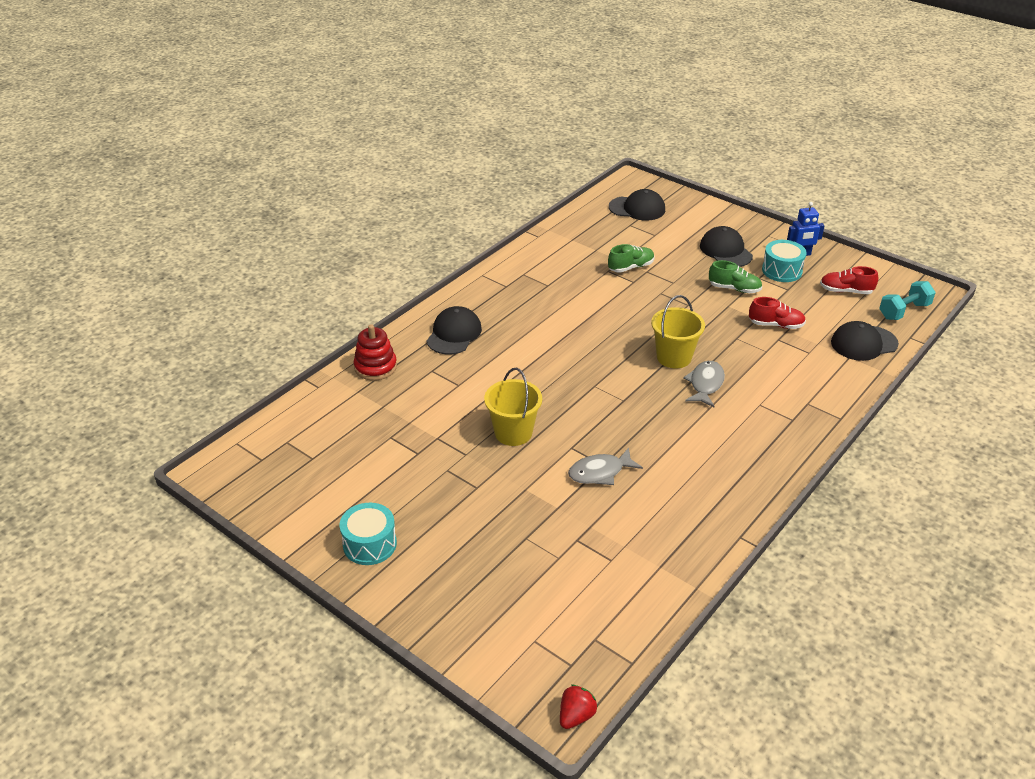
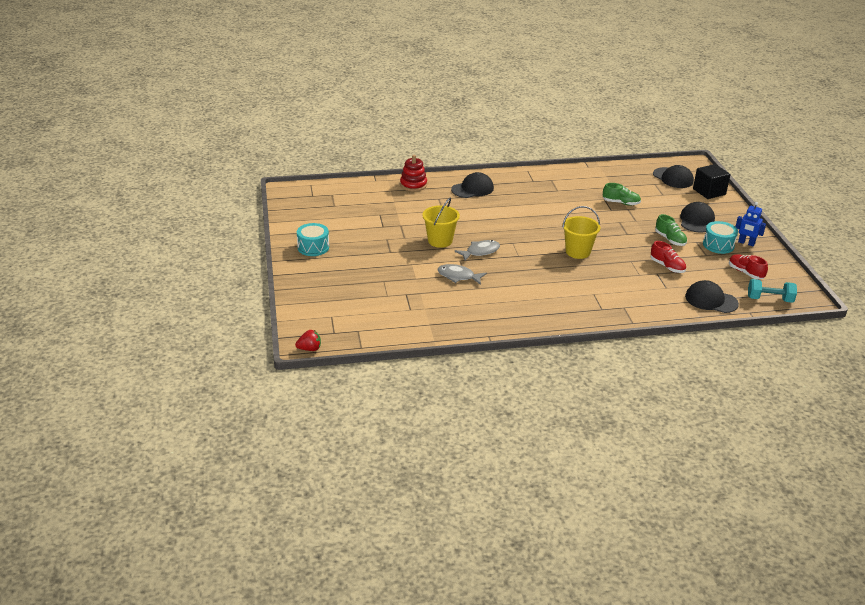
camera: 40 degrees right, 5 degrees down
(690, 209) = (709, 192): none -> black cube
(705, 384) = (576, 271): grey fish -> grey fish (480, 252)

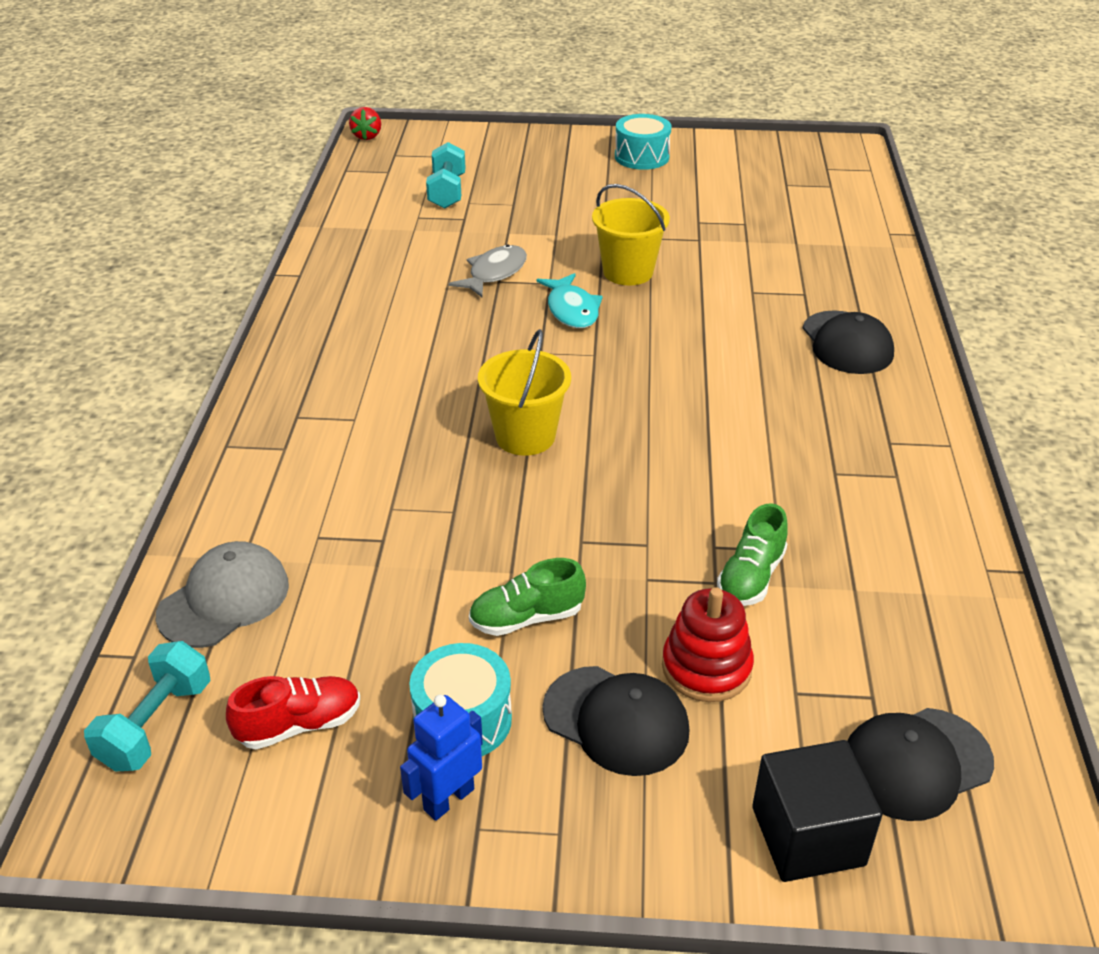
camera: 105 degrees right, 5 degrees up
(377, 304) = (447, 192): none -> turquoise dumbbell
(413, 185) = (868, 272): red stacking toy -> red stacking toy (706, 667)
(480, 252) = (571, 310): grey fish -> turquoise fish
(667, 266) = (402, 568): red shoe -> none
(711, 300) = (224, 599): black cap -> grey cap

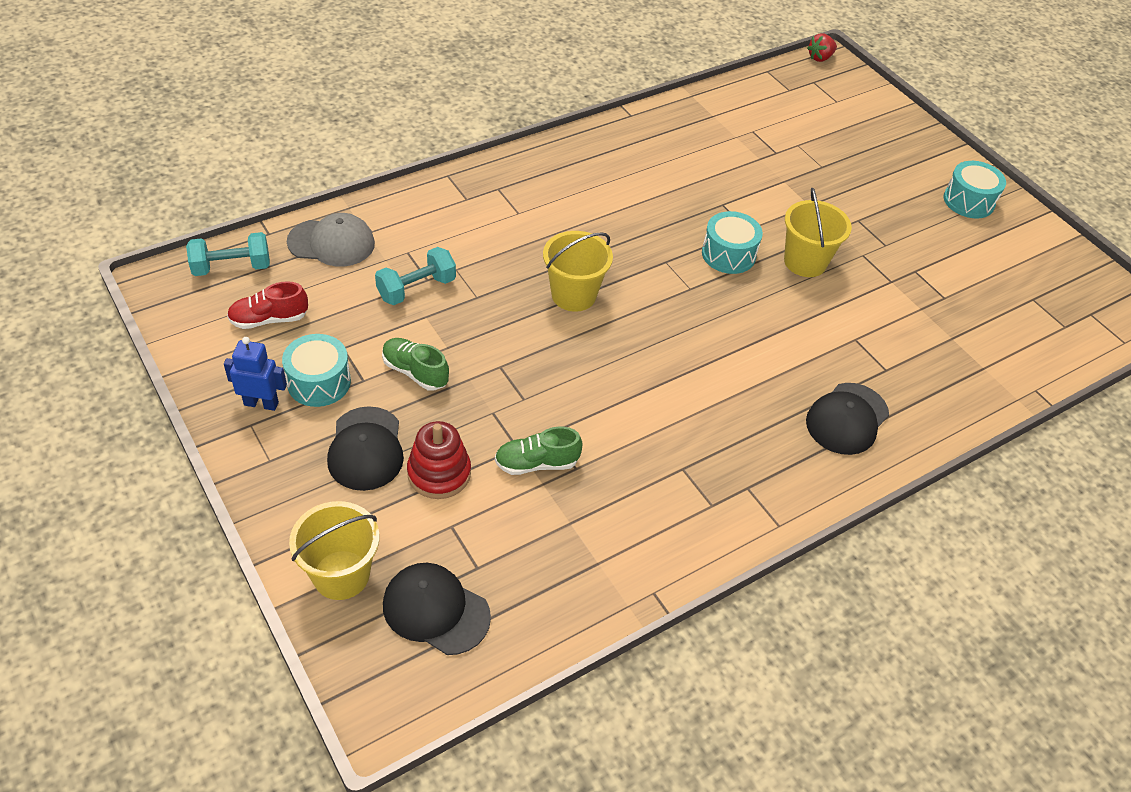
camera: 50 degrees right, 10 degrees up
(299, 725) = (269, 319): red shoe -> red shoe turned 135 degrees clockwise
(447, 192) = (798, 128): turquoise dumbbell -> turquoise dumbbell (416, 289)
(494, 273) = (729, 198): grey fish -> none
(571, 310) = (728, 254): turquoise fish -> turquoise drum
(808, 836) = (341, 575): black cube -> yellow bucket

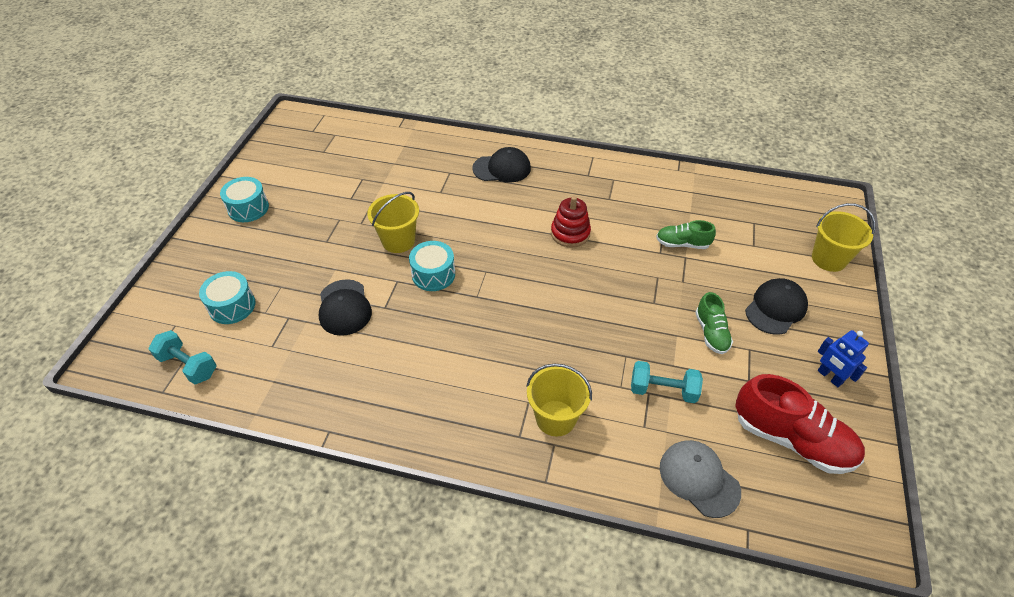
camera: 130 degrees left, 0 degrees up
(232, 267) = (799, 512): turquoise dumbbell -> turquoise dumbbell (188, 365)
(269, 319) = (792, 439): red shoe -> red shoe, size x1.81
(319, 382) = (781, 367): turquoise drum -> turquoise drum (232, 306)
(436, 610) = (788, 220): black cap -> black cap (344, 307)
(439, 473) = (741, 271): red stacking toy -> red stacking toy (570, 233)
(536, 463) = (682, 244): green shoe -> green shoe turned 150 degrees clockwise
(573, 295) = (561, 314): yellow bucket -> yellow bucket (555, 418)
(820, 58) = (105, 372): red strawberry -> none

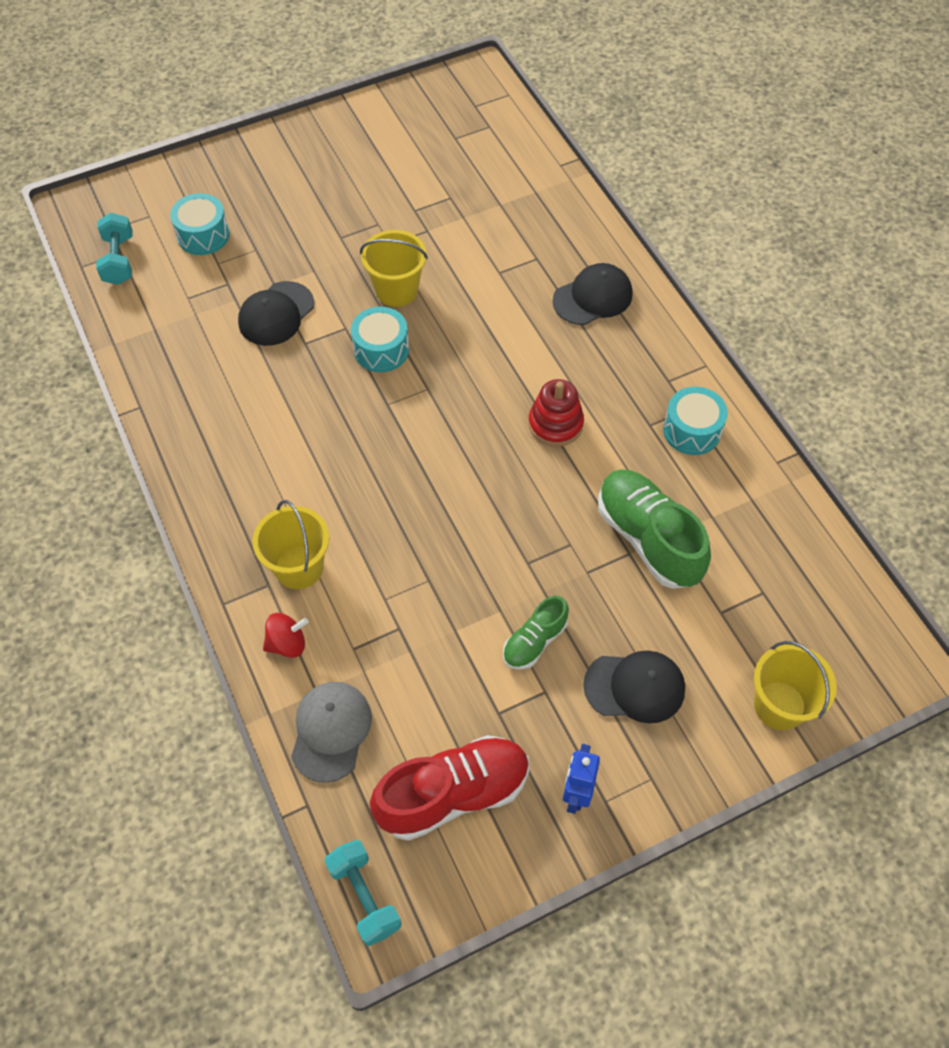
camera: 50 degrees right, 10 degrees up
(248, 208) = (322, 148): turquoise drum -> turquoise drum (692, 430)
(502, 168) = (593, 297): black cap -> black cap turned 75 degrees counterclockwise
(610, 462) = (287, 643): none -> red spinning top
(663, 390) = (413, 639): turquoise dumbbell -> turquoise dumbbell (364, 897)
(682, 244) = (648, 538): green shoe -> green shoe, size x1.81
(792, 439) = (453, 794): red shoe -> red shoe turned 105 degrees counterclockwise

